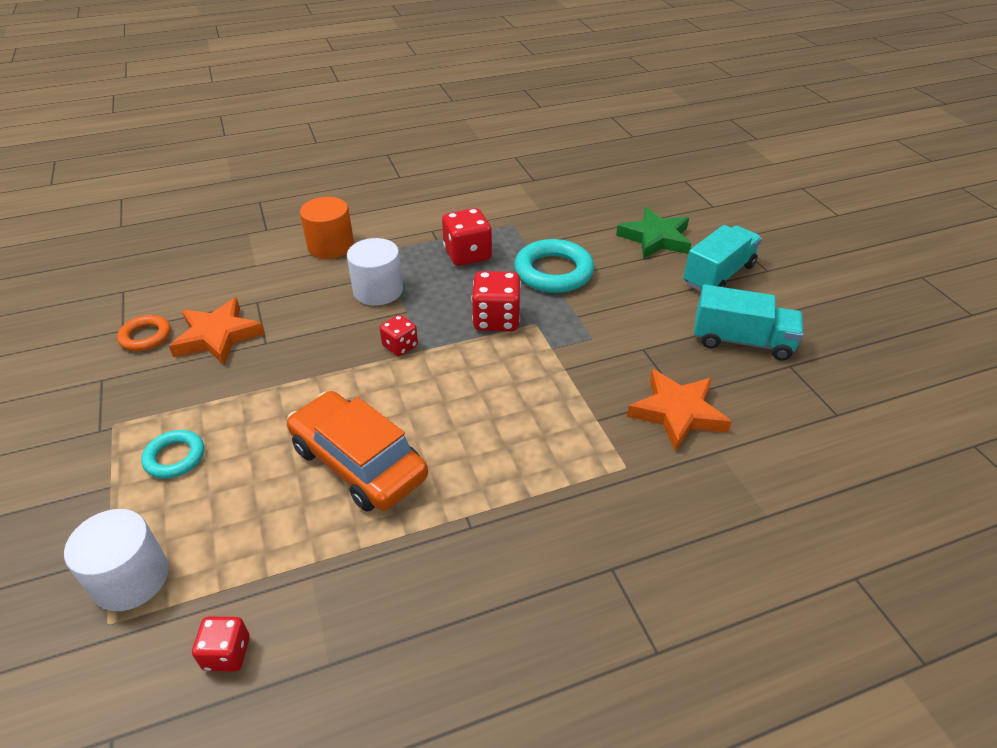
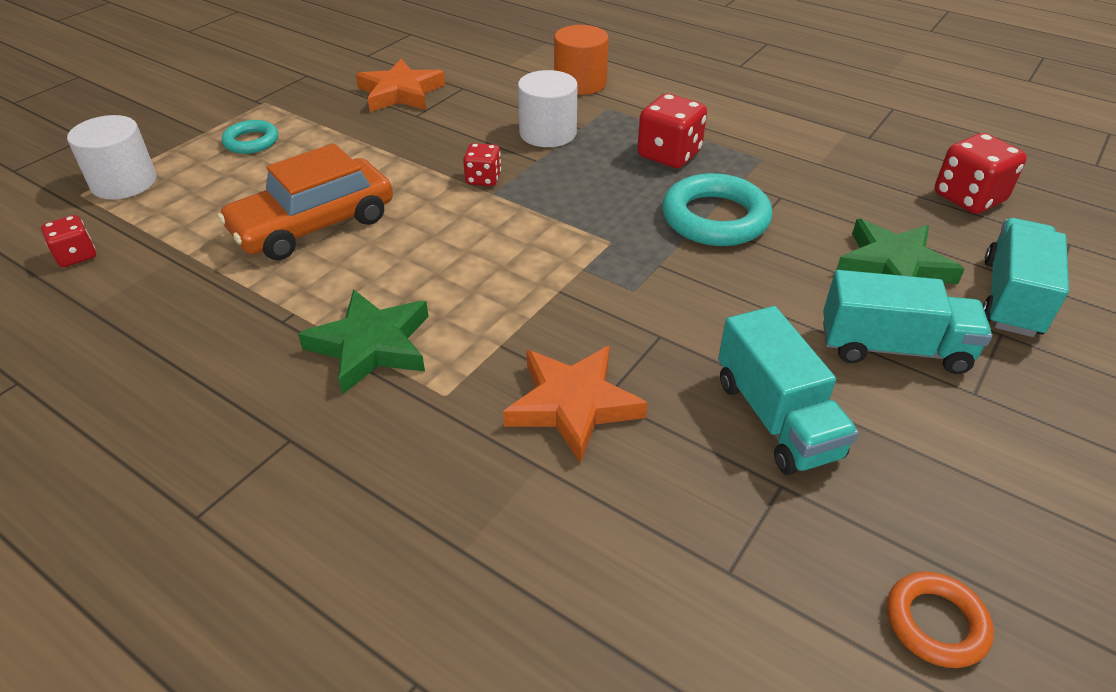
camera: 55 degrees right, 0 degrees up
(146, 337) = (369, 67): orange ring -> orange ring (935, 623)
(359, 462) = (313, 224): orange car -> orange car turned 135 degrees counterclockwise
(496, 320) = (586, 215): red dice -> red dice (968, 198)
(544, 485) = (371, 345): none -> green star
(710, 220) = (1011, 298): none -> turquoise truck

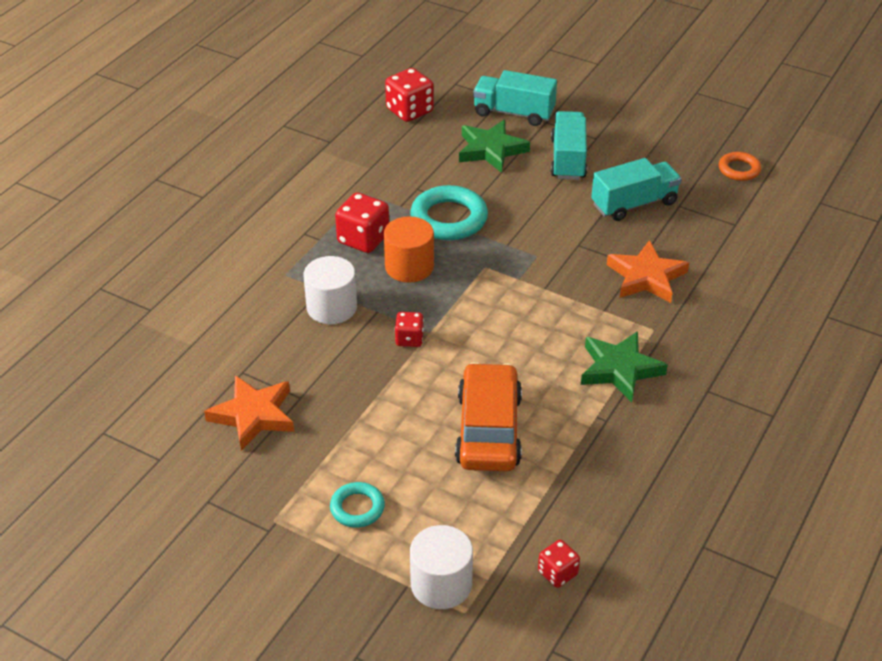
camera: 95 degrees left, 0 degrees up
(313, 224) = (489, 429): orange car -> orange car turned 135 degrees counterclockwise
(580, 83) = (235, 293): orange cylinder -> orange cylinder (409, 267)

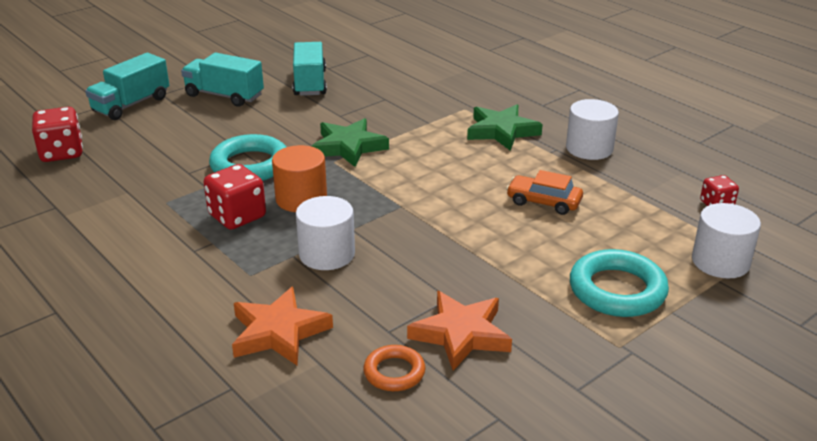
camera: 70 degrees left, 10 degrees down
(357, 508) = (617, 290): turquoise ring -> turquoise ring, size x1.75
(409, 339) = (404, 218): red dice -> none
(489, 429) = (544, 202): orange car -> orange car, size x0.59
(491, 150) = (172, 125): green star -> green star (348, 147)
(624, 447) = (589, 148): none -> white cylinder
(646, 277) = (402, 98): orange star -> orange star (278, 332)
(739, 169) = (307, 39): orange ring -> orange ring (394, 372)

